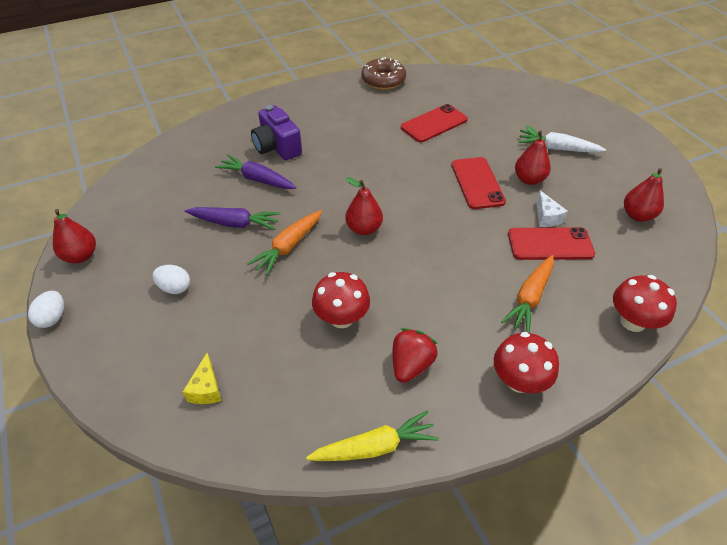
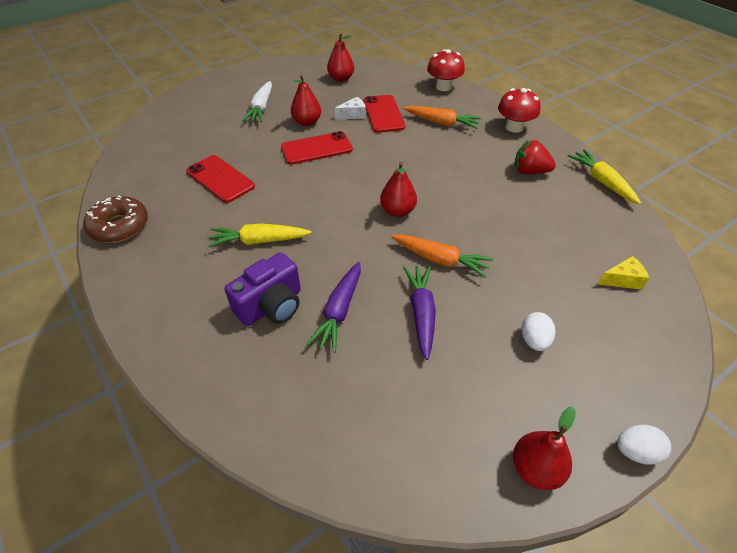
camera: 100 degrees left, 0 degrees up
(341, 318) = (507, 211): red mushroom -> none
(347, 143) = (259, 241): none -> yellow carrot

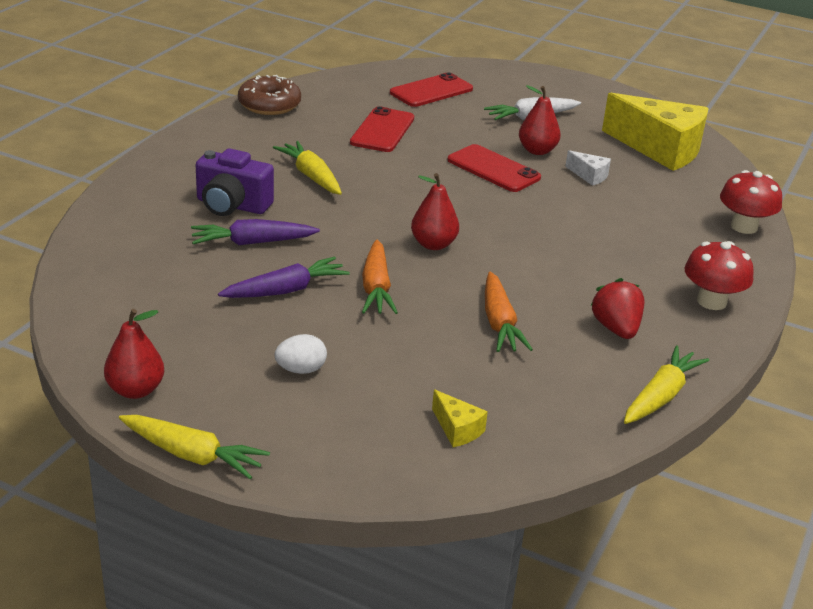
camera: 60 degrees right, 15 degrees down
(341, 79) = (660, 149): red pear -> yellow cheese
(383, 114) = (617, 195): red phone -> red phone (431, 91)
(441, 123) = (650, 241): orange carrot -> orange carrot (499, 322)
(636, 451) = (192, 455): white egg -> yellow carrot

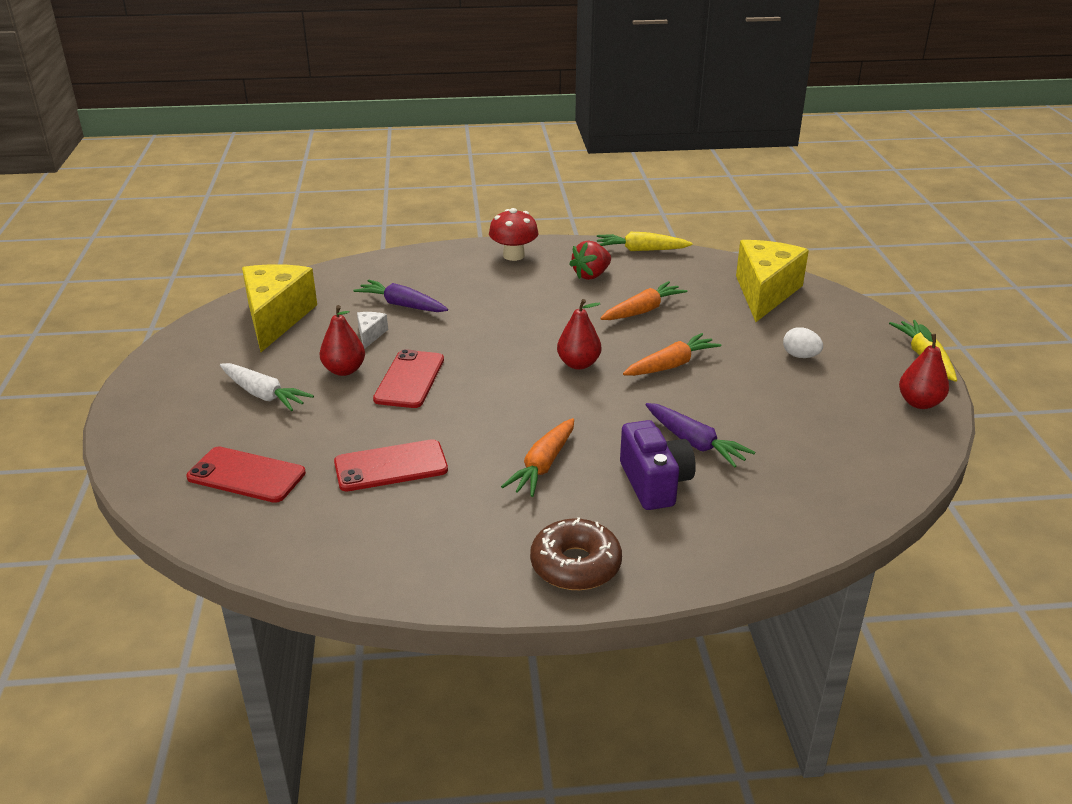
camera: 120 degrees left, 0 degrees up
(269, 105) = (405, 574): brown donut -> brown donut (575, 565)
(285, 290) = (731, 398): purple carrot -> purple carrot (402, 305)
(311, 176) = (543, 465): yellow carrot -> orange carrot
(457, 429) = (765, 293): yellow cheese -> yellow cheese, size x2.39
(744, 227) = (389, 263): red mushroom -> none

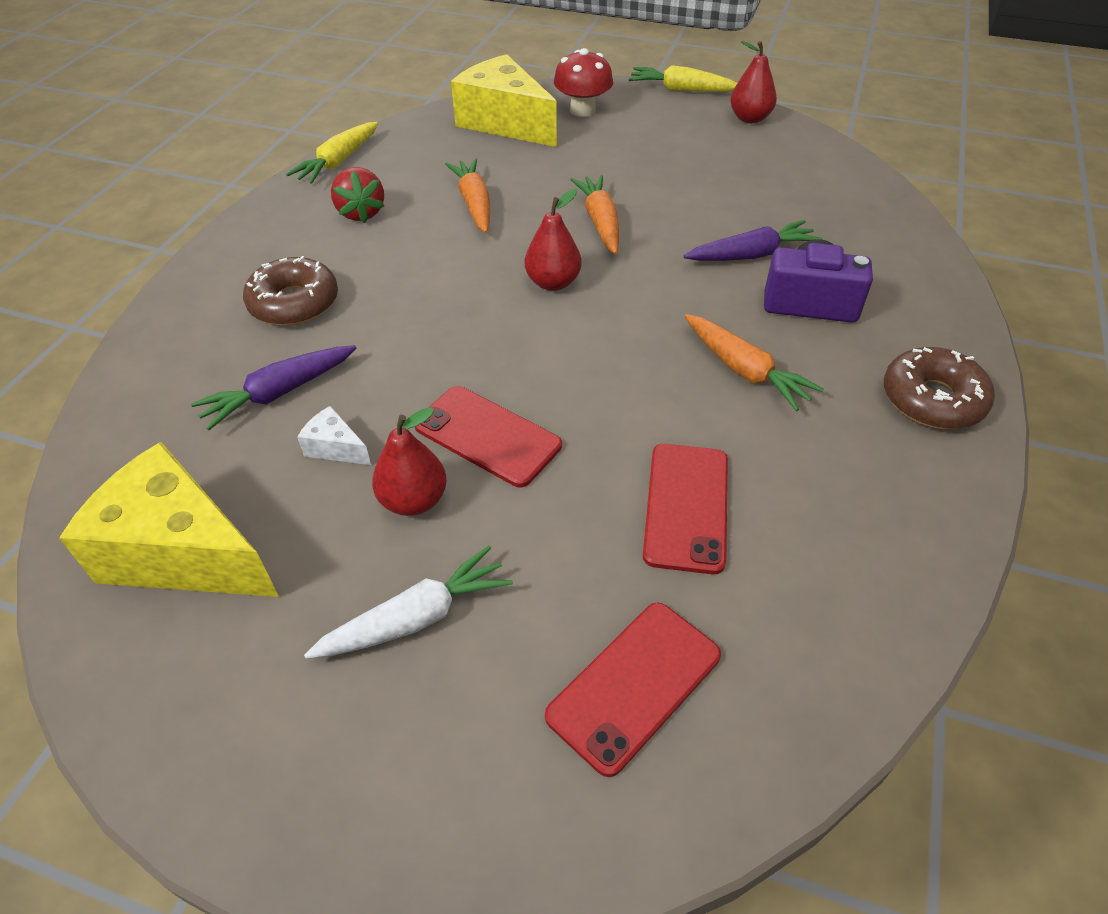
camera: 65 degrees left, 15 degrees up
(481, 284) = (294, 303): none -> brown donut
(513, 255) = (247, 255): red mushroom -> red mushroom (582, 110)
(800, 356) = (636, 145): white egg -> none

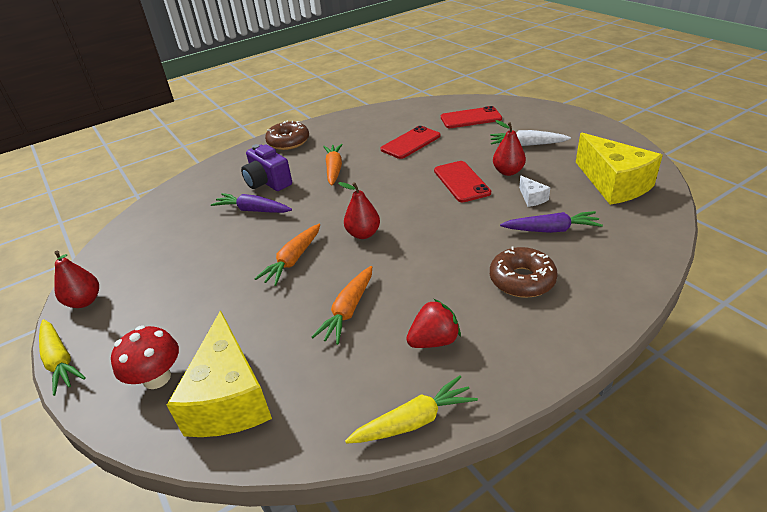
camera: 140 degrees left, 10 degrees down
(361, 213) = (434, 340): red strawberry -> red strawberry turned 45 degrees clockwise

